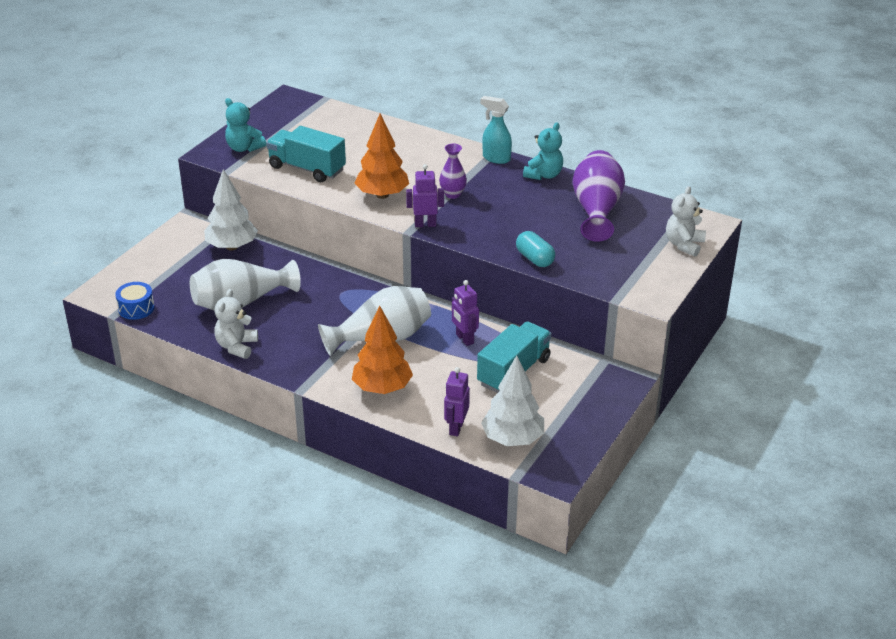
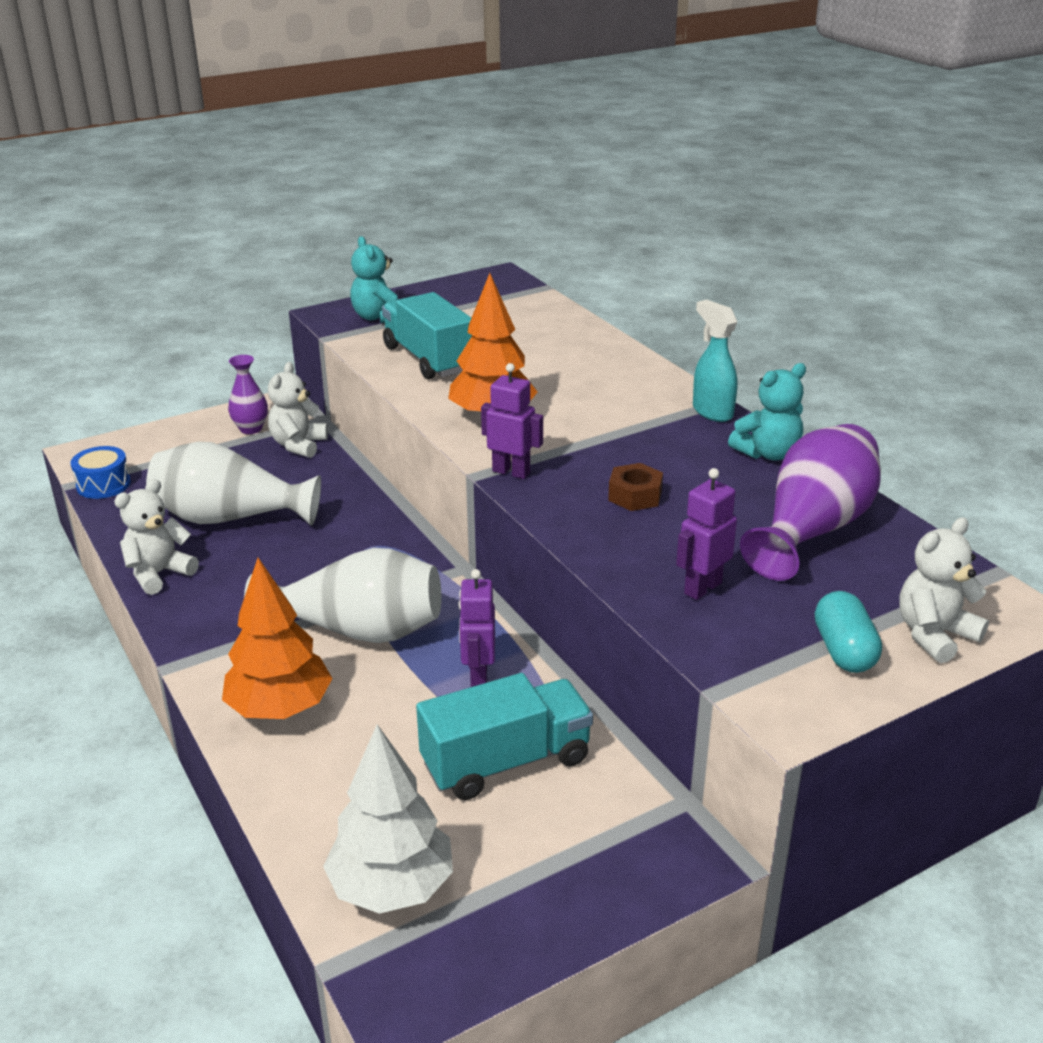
camera: 30 degrees right, 5 degrees down
(232, 247) = (298, 445): white tree -> white teddy bear
(452, 194) = (596, 442): purple vase -> purple vase (251, 429)
(456, 428) = (321, 824): purple robot -> purple robot (702, 588)
(499, 218) = (635, 495): none -> brown nut
(534, 259) = (633, 574): turquoise capsule -> turquoise capsule (844, 651)

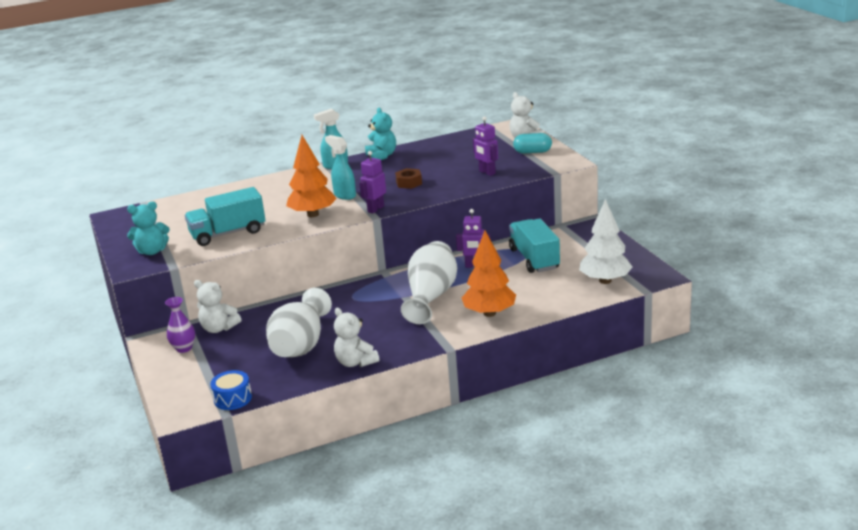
camera: 80 degrees left, 5 degrees down
(574, 436) = (344, 195): none -> turquoise spray bottle
(812, 529) = (448, 152): purple vase -> none

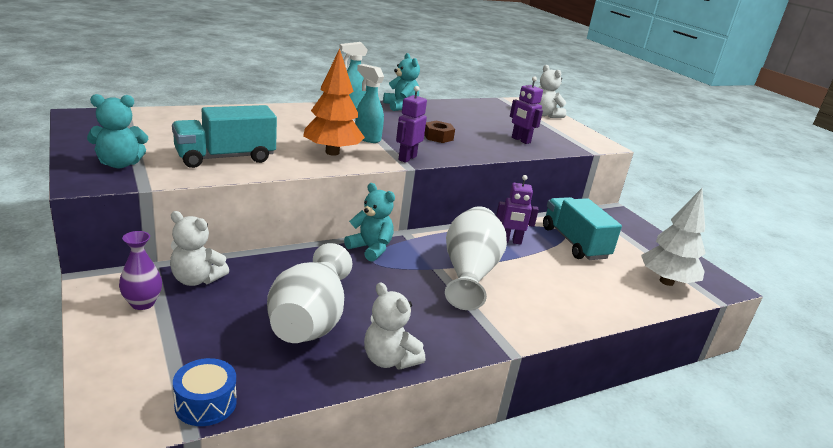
camera: 10 degrees left, 0 degrees up
(352, 289) = (370, 249): none -> turquoise teddy bear
(489, 313) = (548, 306): orange tree -> none
(532, 152) = (559, 128): turquoise capsule -> none

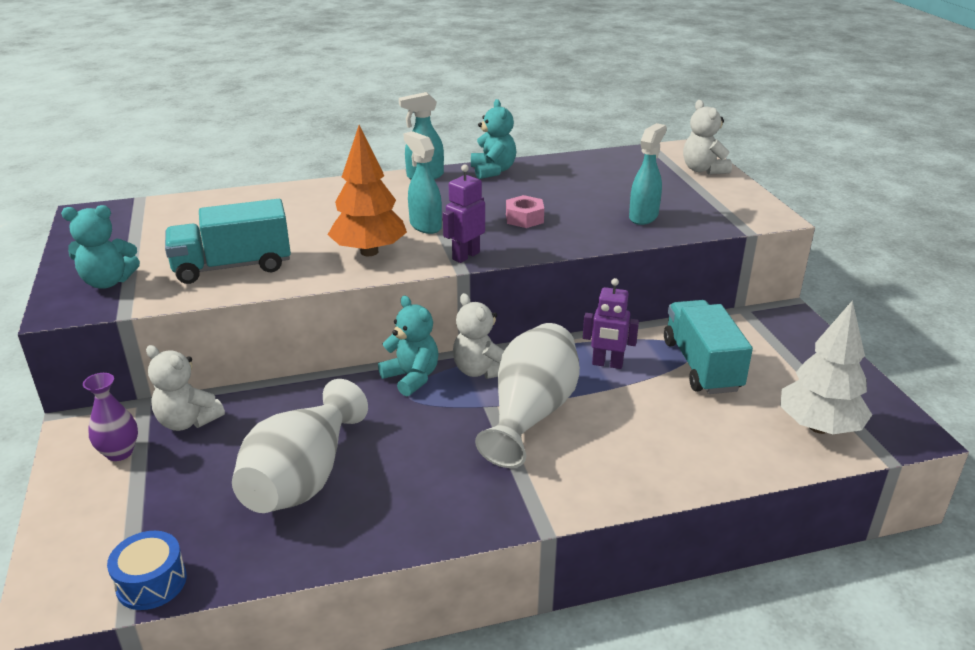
camera: 15 degrees right, 5 degrees up
(389, 359) = (381, 534): white teddy bear -> white teddy bear (480, 370)
(438, 137) = (524, 218): brown nut -> pink nut
(520, 140) = (643, 217): purple robot -> turquoise spray bottle

